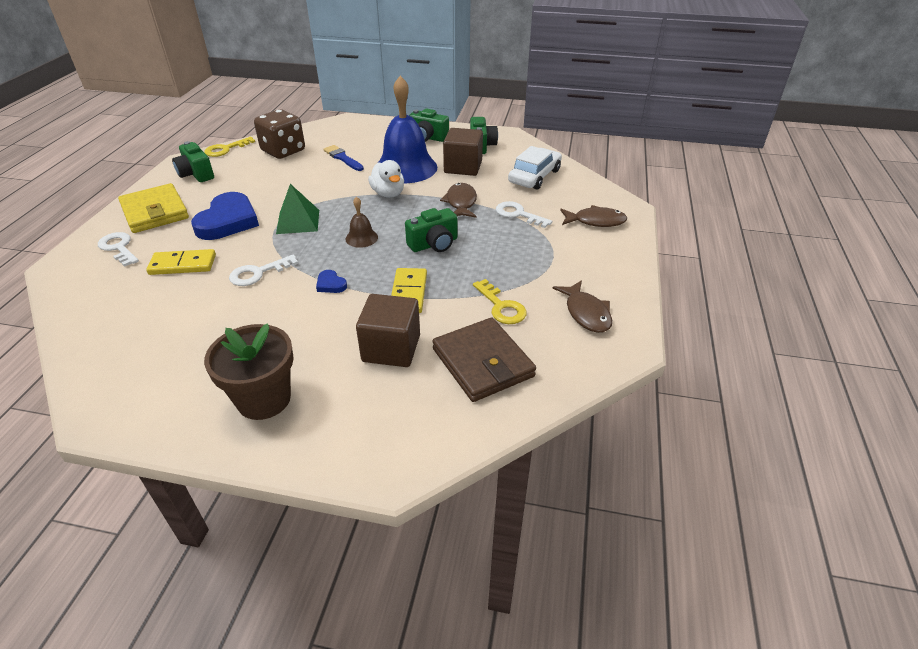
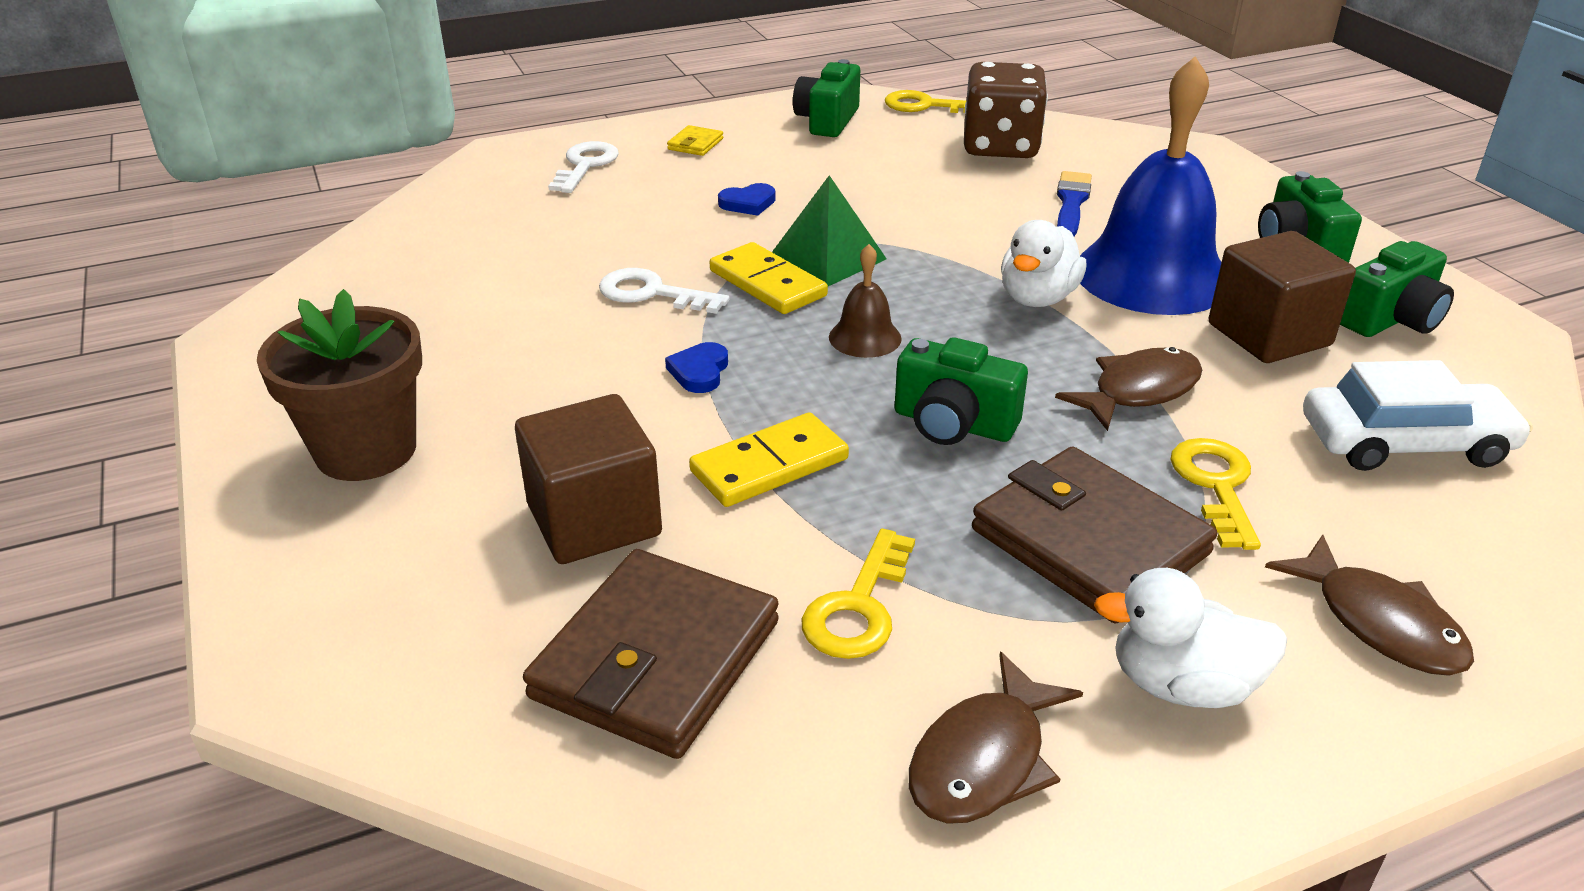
camera: 55 degrees right, 5 degrees down
(155, 212) = (695, 144): yellow wallet -> yellow wallet, size x0.42
(183, 265) = (602, 226): yellow domino -> yellow domino (768, 283)
(228, 221) = (748, 203): blue heart -> blue heart, size x0.43
(518, 214) = (1216, 485): white key -> yellow key
(518, 248) = (1089, 541): none -> brown wallet
(589, 264) = (1182, 685): none -> white duck

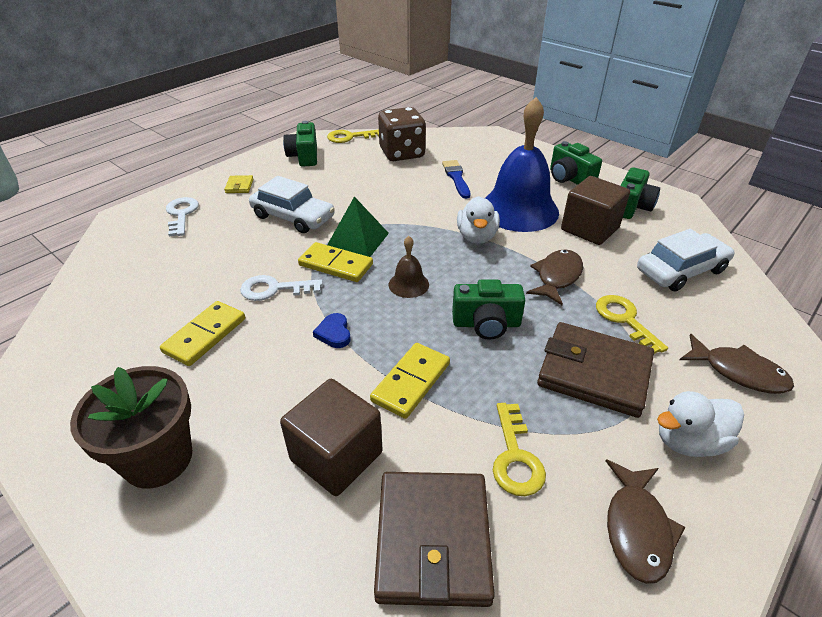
camera: 25 degrees left, 5 degrees up
(517, 326) = (205, 335): none -> yellow domino
(748, 203) = (293, 217): blue heart -> white car

